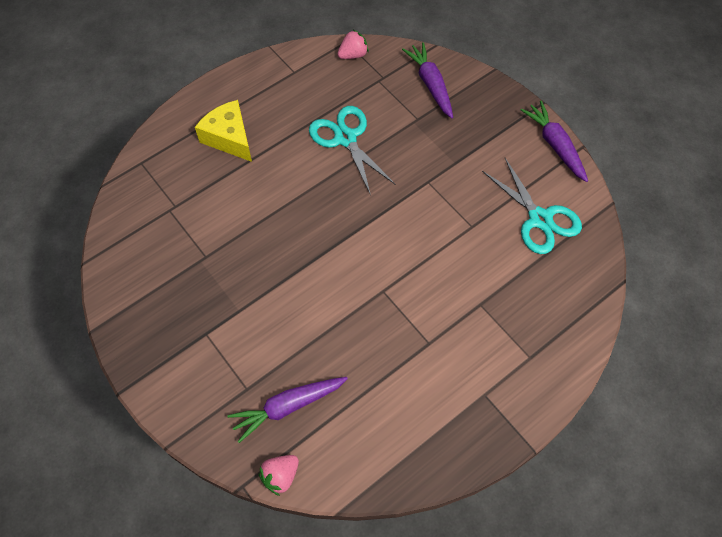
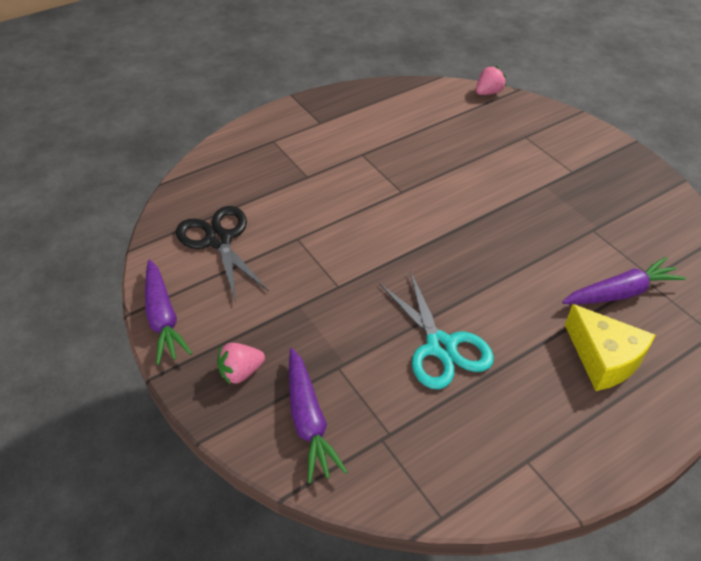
camera: 175 degrees left, 15 degrees down
(288, 406) = (487, 125): purple carrot -> purple carrot (621, 292)
(353, 55) = (429, 487): pink strawberry -> pink strawberry (241, 372)
(540, 219) = (219, 240): turquoise scissors -> black scissors

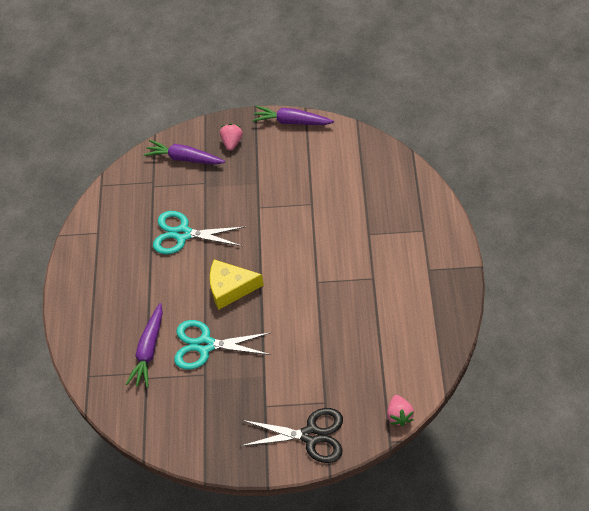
camera: 125 degrees right, 10 degrees up
(219, 240) = (336, 164): black scissors -> black scissors (311, 435)
(562, 245) = (205, 345): none -> turquoise scissors
(604, 358) = (118, 306): yellow cheese -> yellow cheese (230, 288)

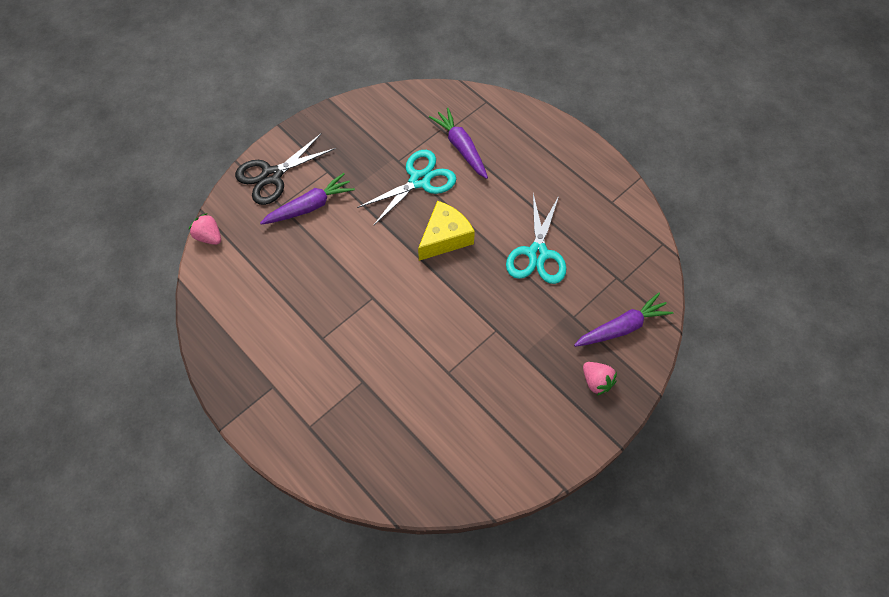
camera: 135 degrees right, 5 degrees up
(183, 234) = (537, 253): turquoise scissors -> turquoise scissors turned 135 degrees clockwise
(291, 121) = (561, 457): purple carrot -> purple carrot (310, 206)

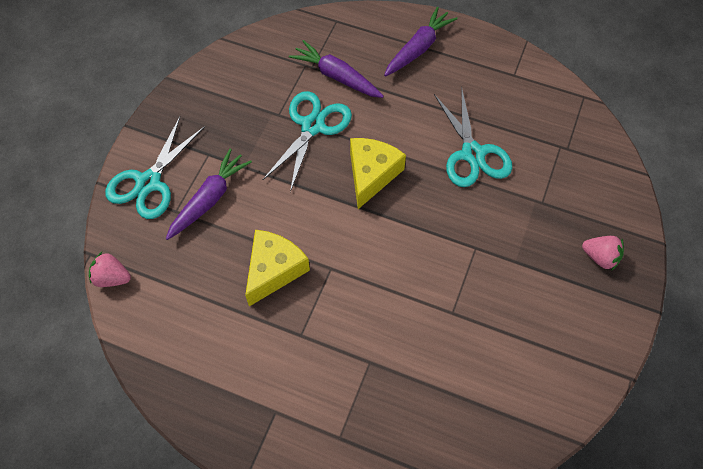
camera: 25 degrees left, 0 degrees up
(272, 176) = (149, 182): black scissors -> turquoise scissors
(329, 281) = (274, 270): none -> yellow cheese
(622, 327) = (593, 193): purple carrot -> purple carrot (418, 48)

